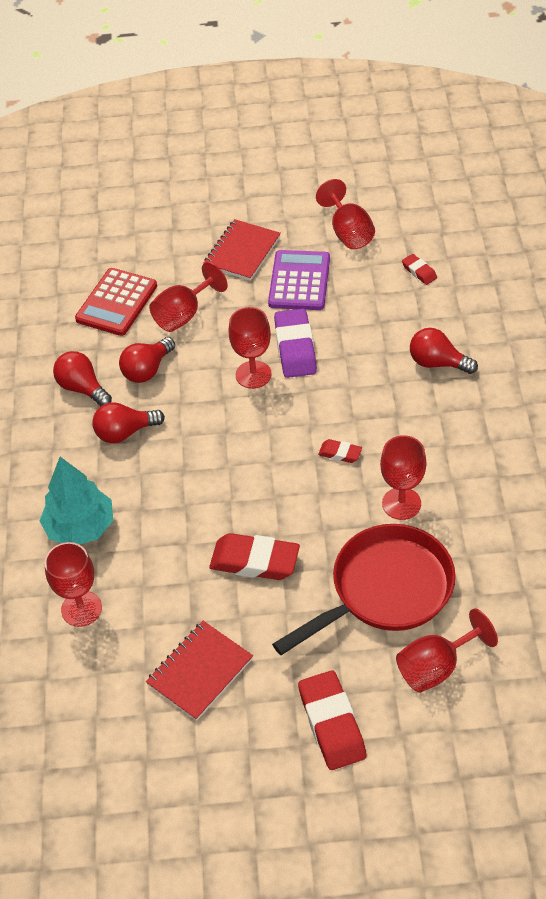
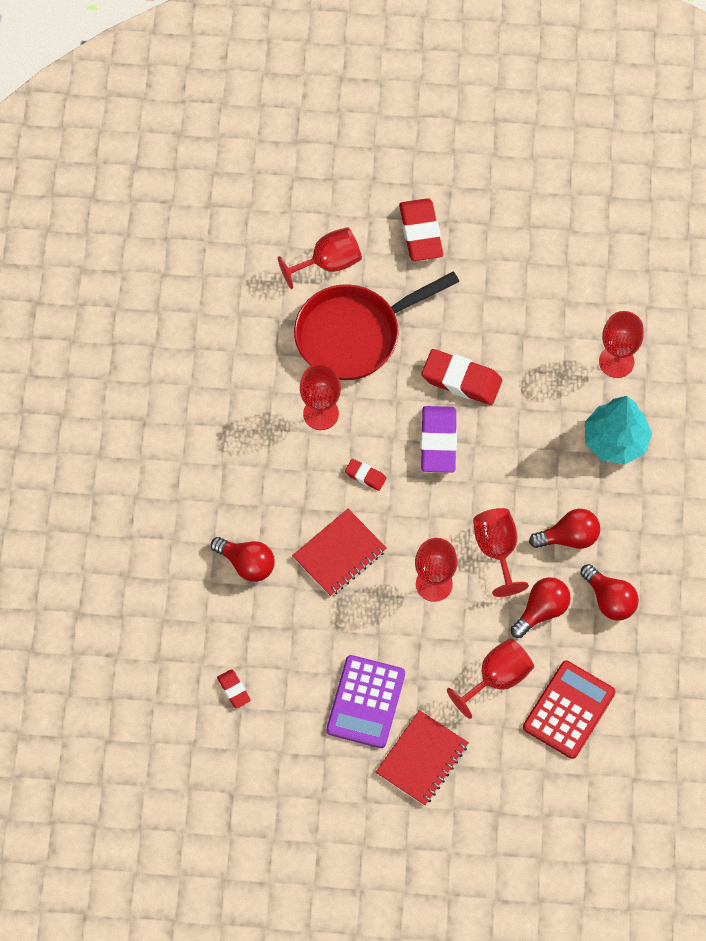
camera: 175 degrees left, 15 degrees up
(200, 671) = (520, 291): red notebook -> red notebook (339, 554)
(295, 348) = (386, 610): purple eraser -> purple eraser (438, 442)
(348, 232) = (297, 765): red goblet -> red goblet (497, 550)

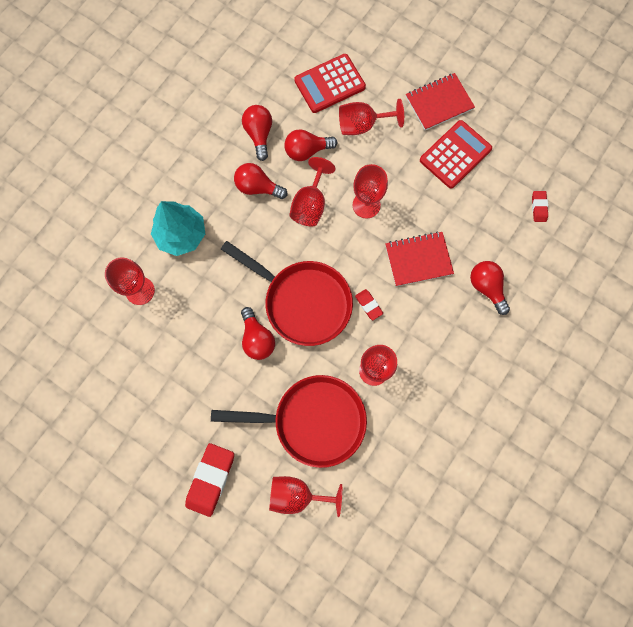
camera: 150 degrees left, 10 degrees up
(365, 702) = (455, 155): purple calculator -> red calculator
(438, 442) = (302, 301): purple eraser -> red pan
(461, 380) = (257, 339): red eraser -> red light bulb

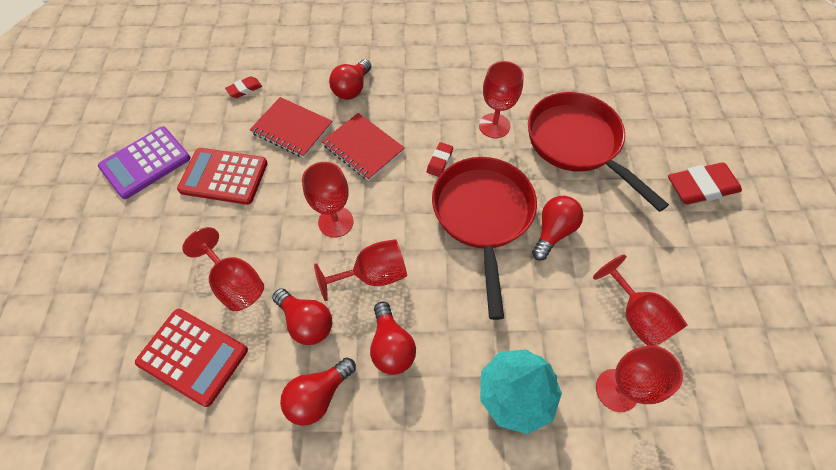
camera: 125 degrees left, 15 degrees down
(297, 495) = (641, 120): red goblet -> red goblet (636, 316)
(439, 103) = (163, 223): red notebook -> red notebook (292, 129)
(503, 111) = (145, 162): none -> purple calculator

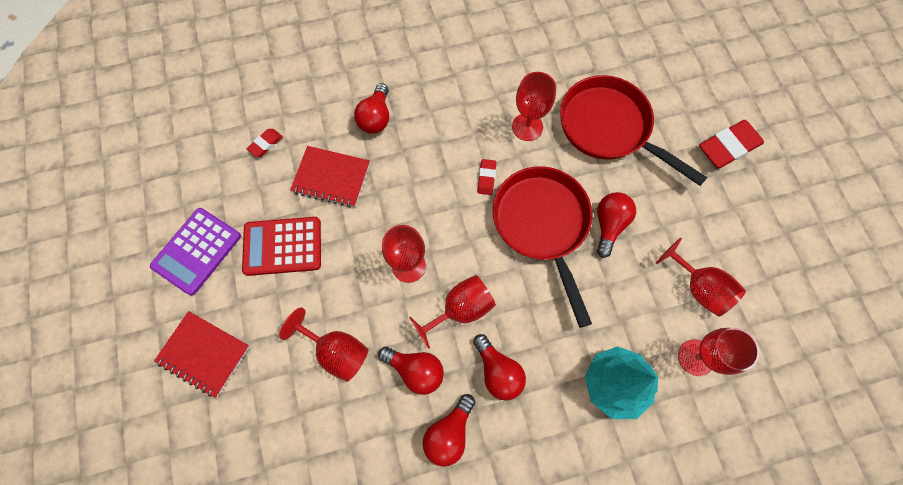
camera: 15 degrees left, 10 degrees up
(193, 356) = (324, 430): red calculator -> none
(363, 148) = (409, 182): red notebook -> red notebook (204, 354)

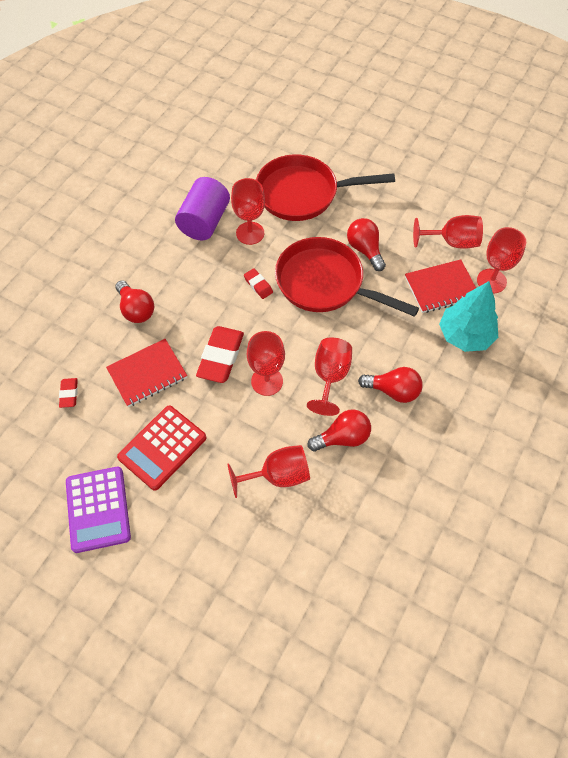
camera: 45 degrees left, 10 degrees down
(204, 354) = (185, 568): red notebook -> red notebook (441, 288)
(449, 432) = (404, 453): red light bulb -> none
(501, 86) = (204, 221): none -> purple cylinder
(728, 147) = (384, 151): red eraser -> red eraser (221, 357)

